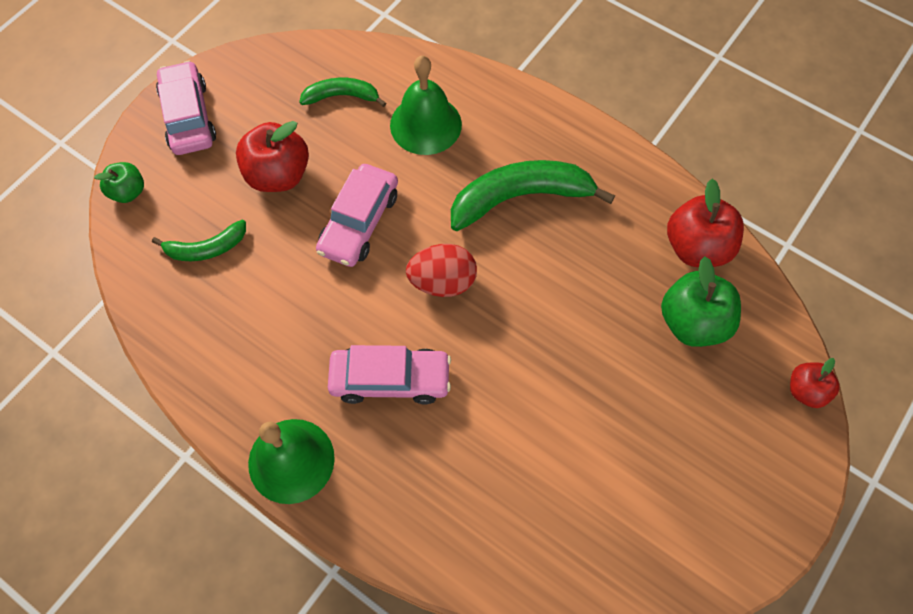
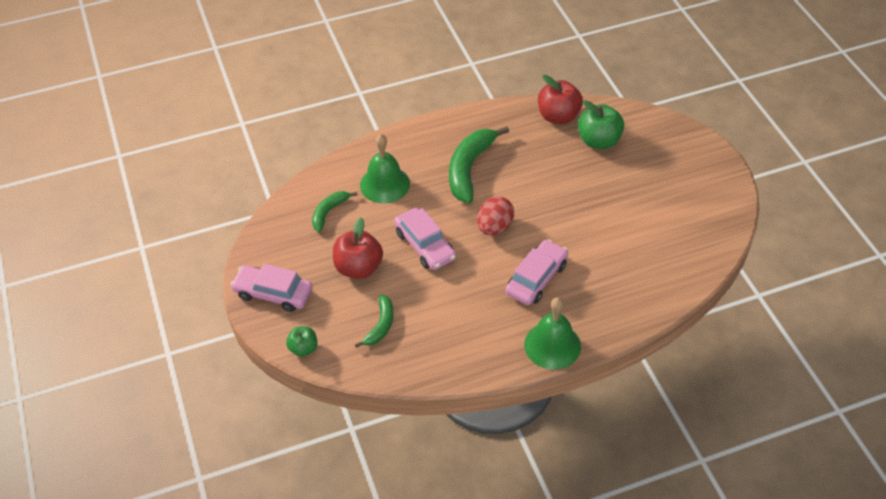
camera: 55 degrees left, 15 degrees down
(806, 390) = (665, 121): red apple -> none

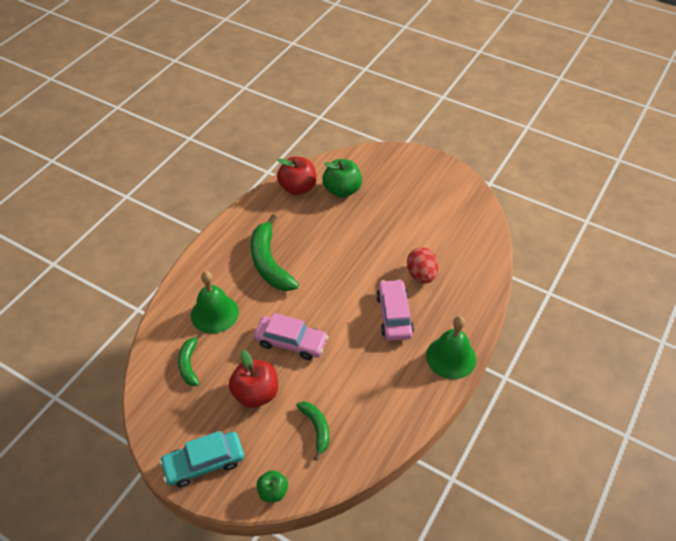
camera: 40 degrees left, 0 degrees up
(273, 293) = (204, 463): pink car -> turquoise car
(494, 227) = (329, 296): red egg -> red egg (421, 275)

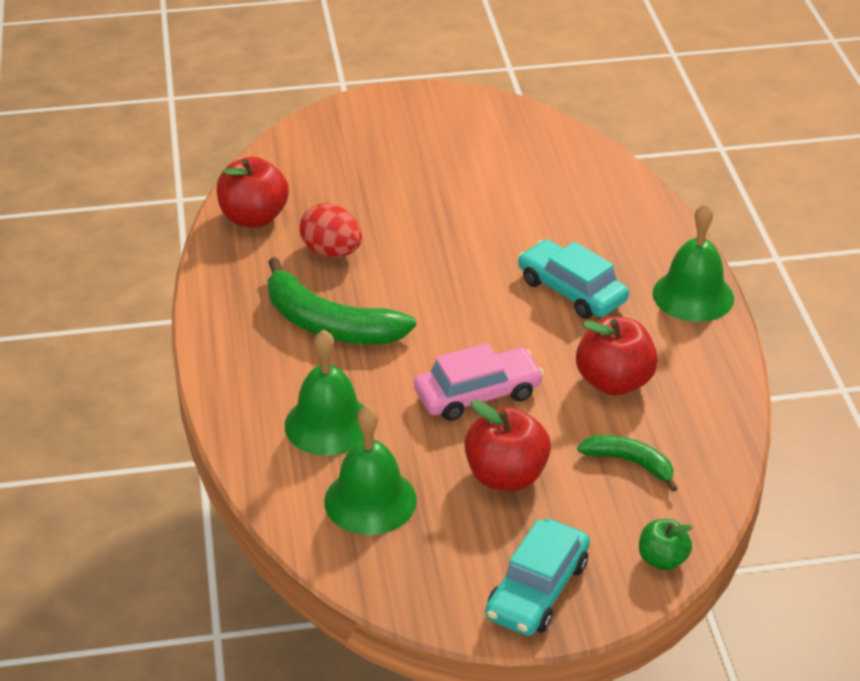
camera: 40 degrees left, 10 degrees down
(189, 364) = (370, 500): green banana -> green bell
(342, 190) = (323, 189): green apple -> none
(358, 379) = (614, 382): none -> red apple
(394, 315) = (571, 290): pink car -> turquoise car
(421, 275) = (550, 230): red egg -> red egg (331, 252)

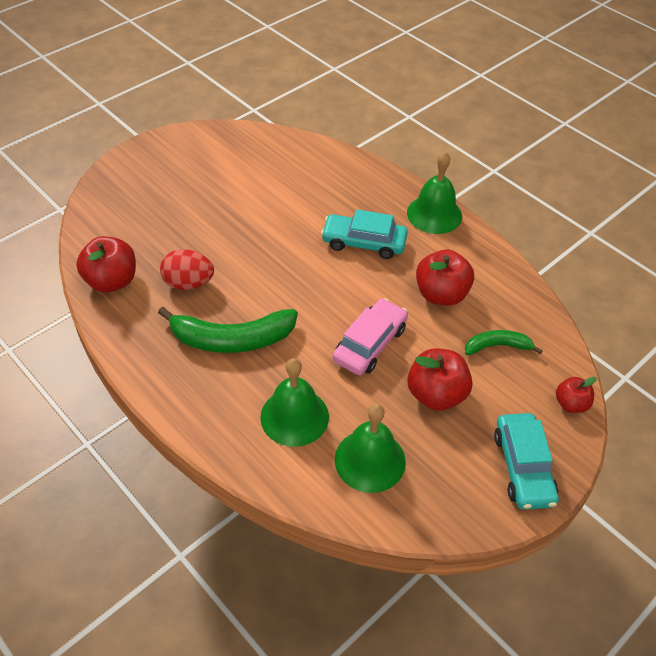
camera: 35 degrees left, 10 degrees up
(662, 559) = (571, 404): green apple -> red apple

